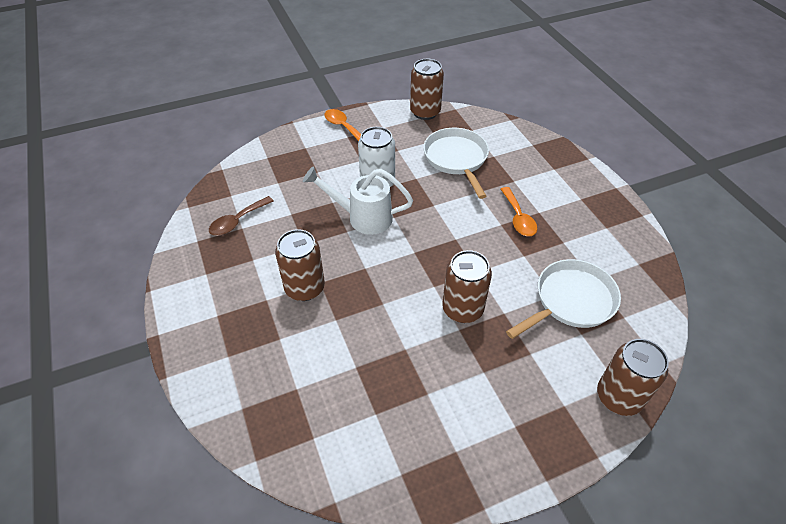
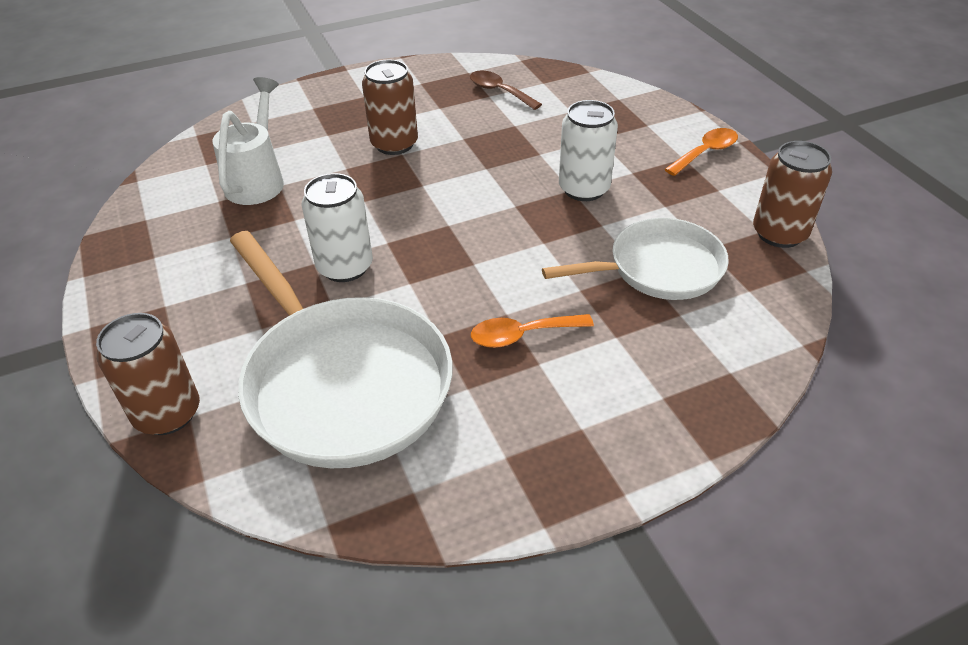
camera: 90 degrees right, 5 degrees down
(362, 217) = (512, 179): white watering can -> white watering can (258, 179)
(462, 309) = (345, 267): brown can -> white can
(570, 301) = (342, 381): white pan -> white pan, size x1.59

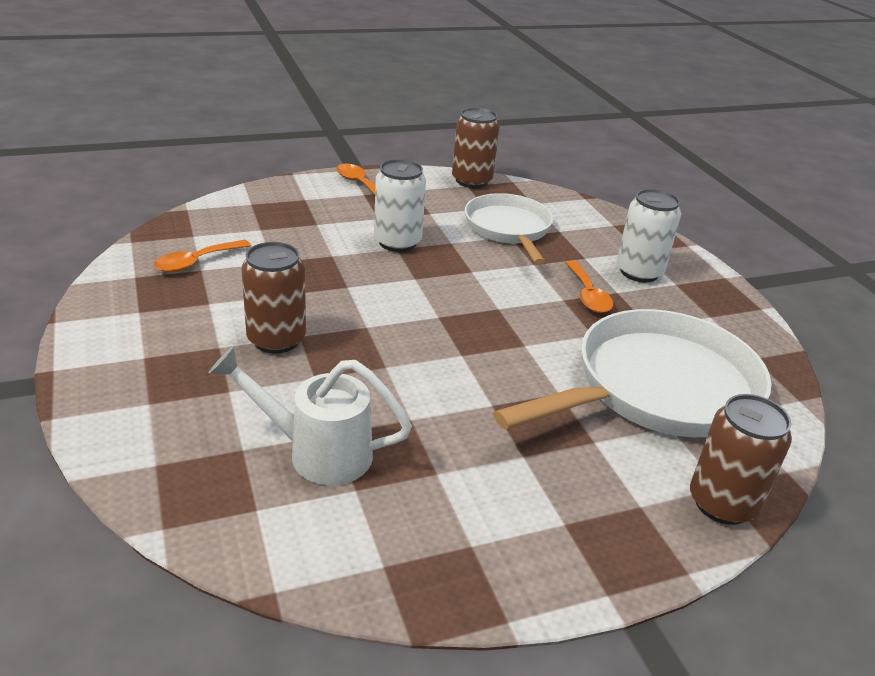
camera: 90 degrees left, 10 degrees down
(345, 267) = (499, 383): white can -> white can (639, 272)
(499, 91) = (196, 262): brown spoon -> orange spoon

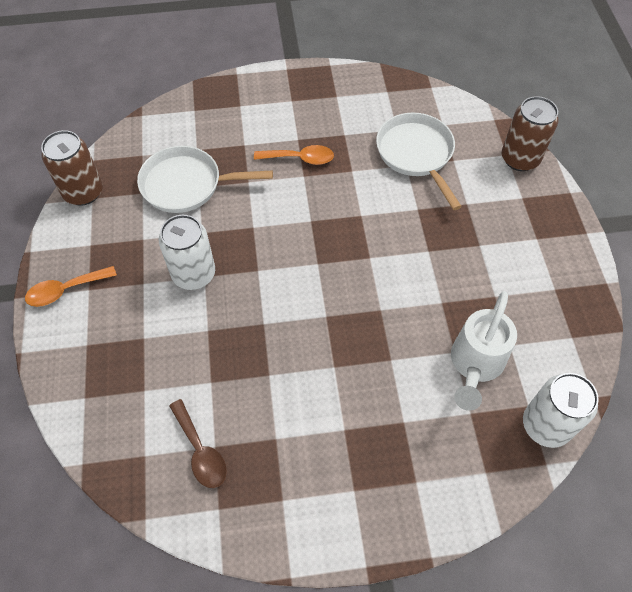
camera: 75 degrees left, 25 degrees up
(196, 262) = (201, 451): orange spoon -> brown spoon
(276, 339) = (338, 384): brown can -> none
(639, 272) = (272, 117): white can -> white can (545, 425)
(656, 389) = (416, 154): white pan -> white pan, size x0.63

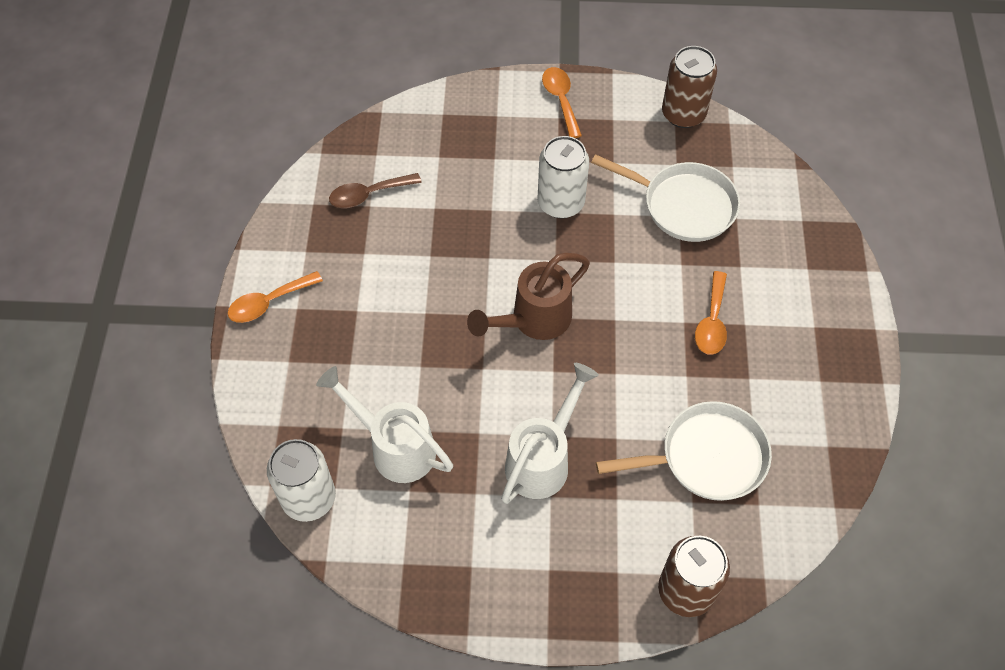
camera: 100 degrees right, 0 degrees up
(187, 185) = (683, 205): white pan -> white pan turned 105 degrees clockwise
(324, 278) = (533, 320): none -> brown watering can
(353, 522) = (268, 303): none -> orange spoon
(450, 253) = (543, 459): none -> white watering can

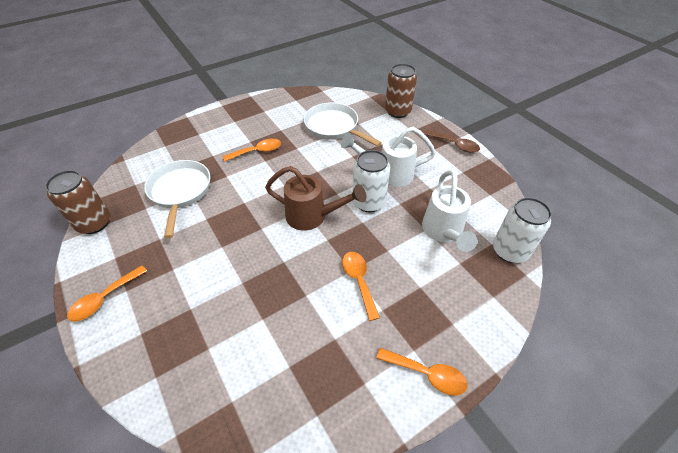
camera: 125 degrees left, 10 degrees down
(368, 195) = (279, 375): brown spoon -> brown spoon (455, 145)
(406, 311) = (359, 281): none -> orange spoon
(560, 203) = (212, 248): white can -> white can (368, 202)

